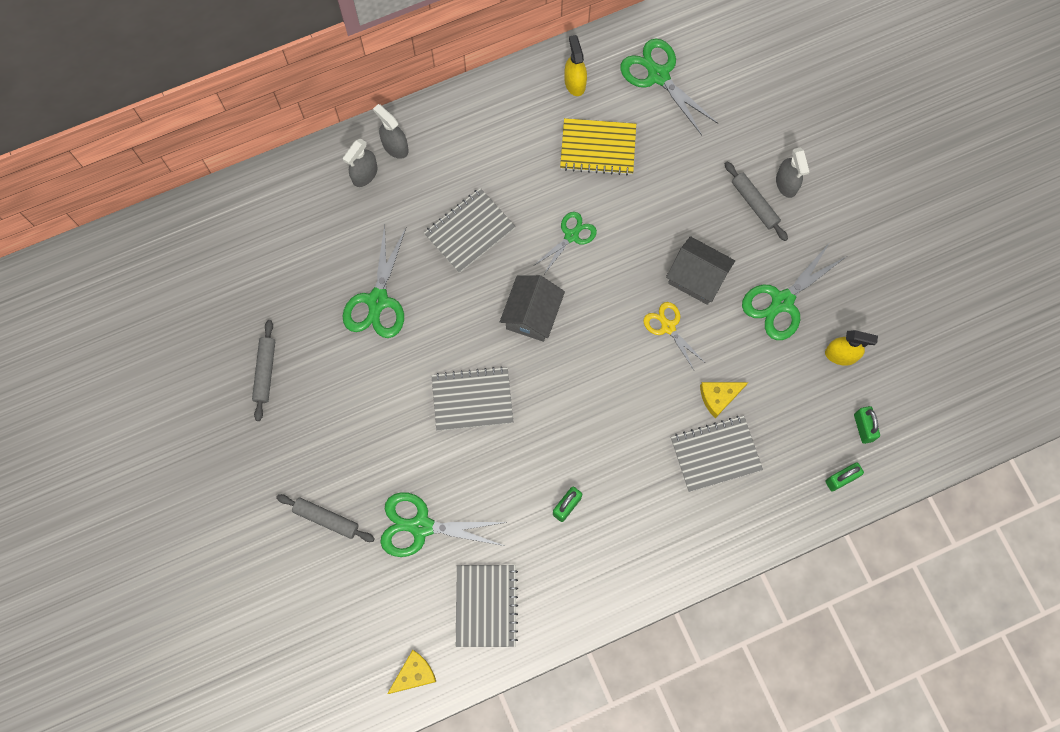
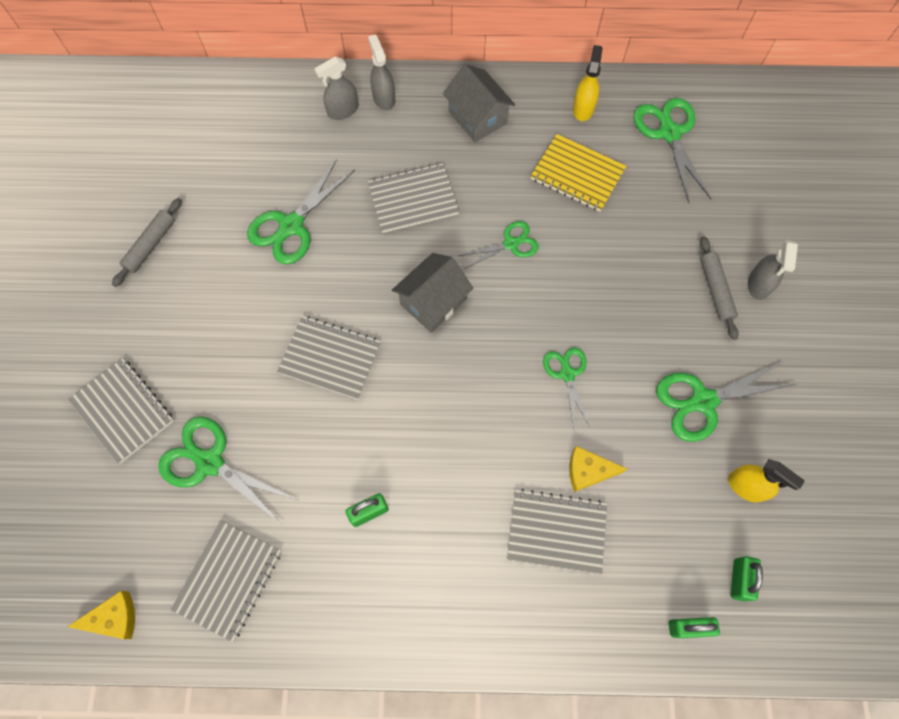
camera: 25 degrees right, 5 degrees down
(326, 519) = (123, 411): grey rolling pin -> grey notebook
(668, 327) = (567, 374): yellow scissors -> green scissors
(697, 278) = (620, 338): grey house -> grey house (477, 117)

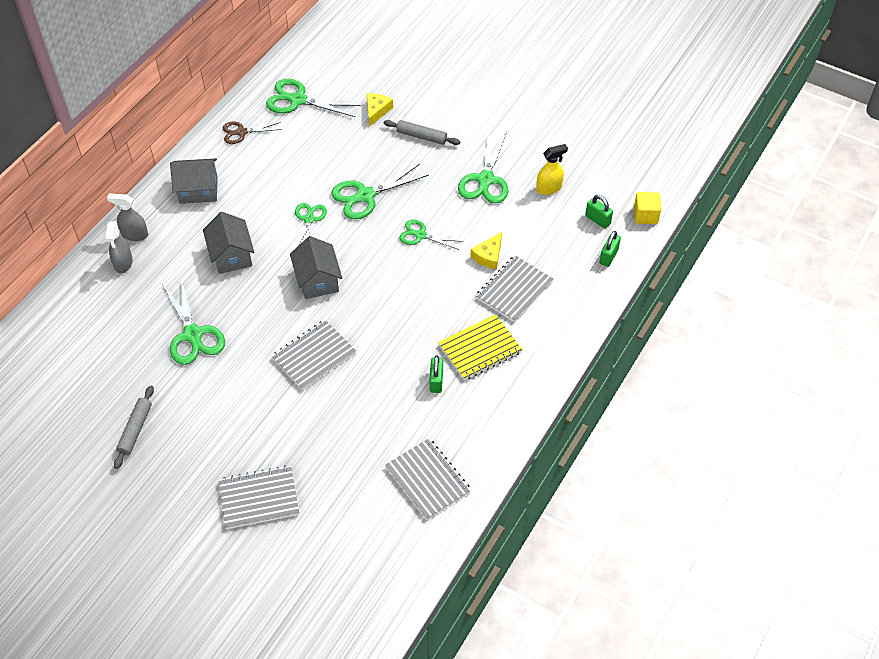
camera: 60 degrees left, 15 degrees down
(114, 618) = (408, 559): yellow cheese -> yellow cheese (376, 111)
(150, 245) = (135, 430): grey rolling pin -> grey rolling pin turned 45 degrees clockwise
(210, 463) = (338, 458): green scissors -> green scissors (365, 196)
(413, 199) = (231, 255): grey notebook -> grey house
(577, 174) = (287, 160): yellow notebook -> yellow notebook (480, 349)
(583, 108) = (241, 132): yellow spray bottle -> brown scissors
(758, 285) = (433, 115): grey spray bottle -> none
(792, 643) = (645, 215): none -> yellow cube

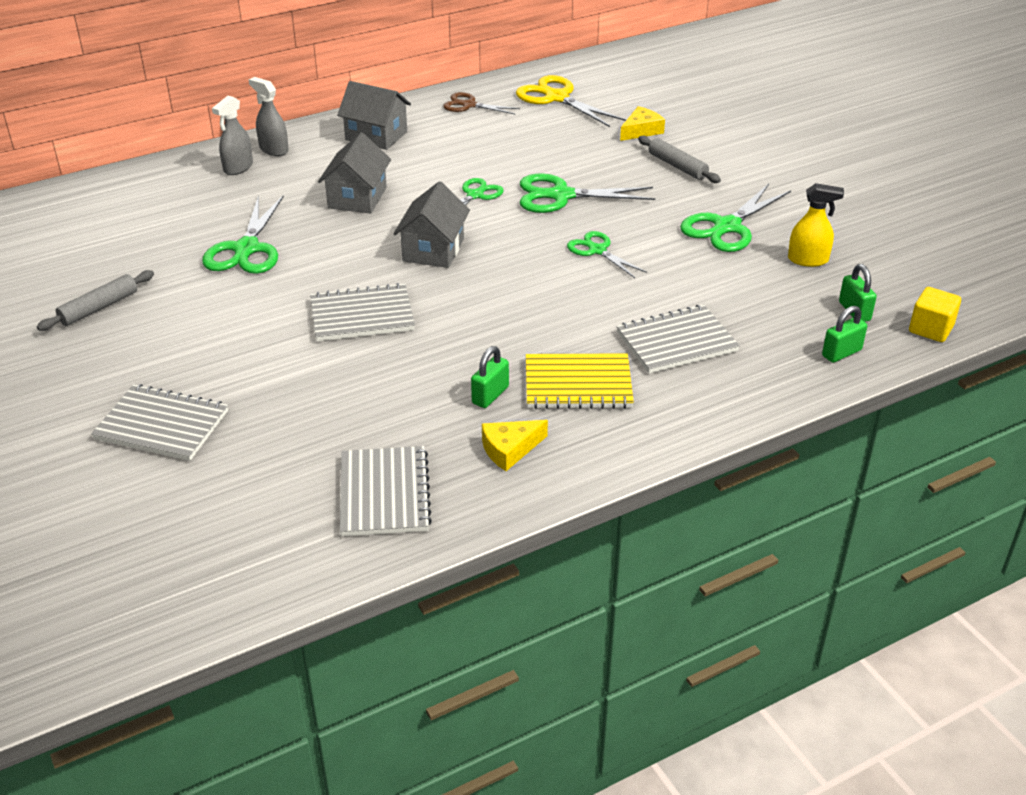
camera: 30 degrees right, 15 degrees down
(298, 100) = (557, 98): green scissors -> yellow scissors
(488, 256) = (670, 297): yellow cheese -> yellow cheese (510, 449)

